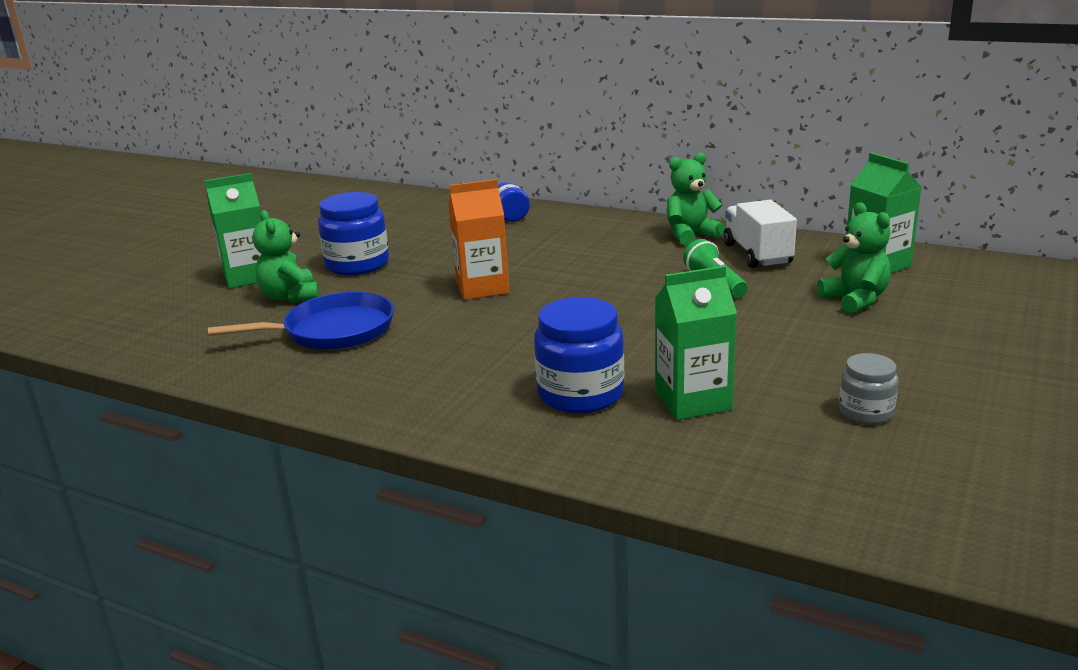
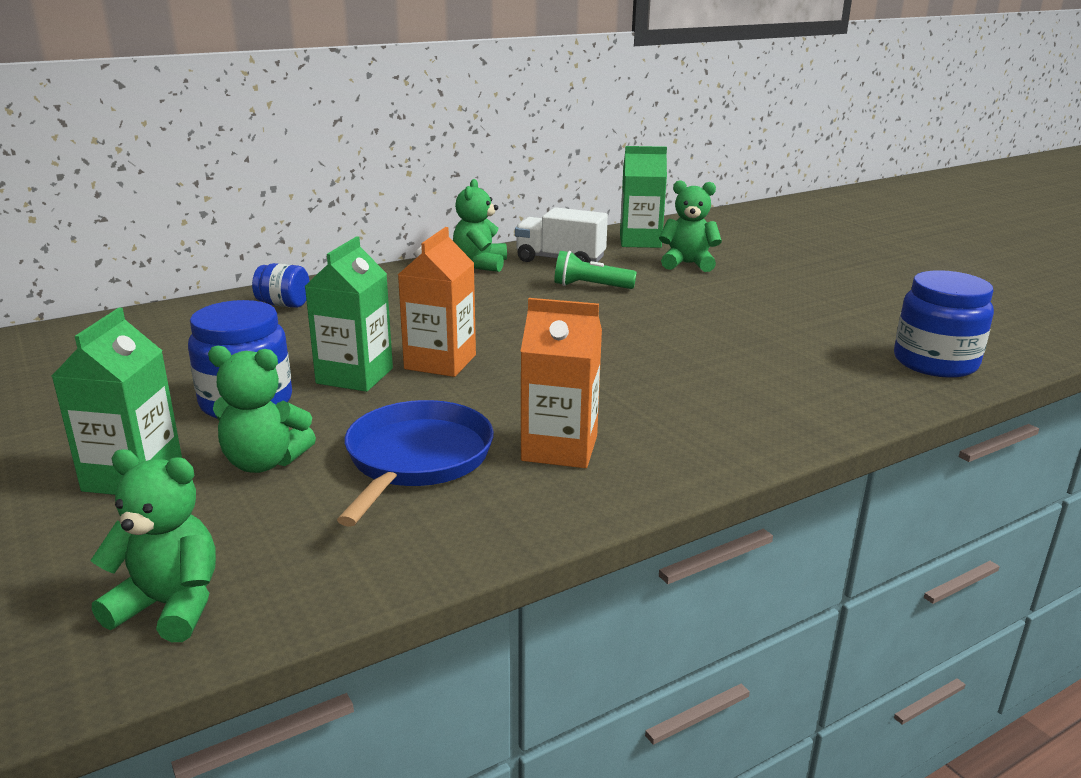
camera: 60 degrees left, 0 degrees up
(136, 333) = (170, 606): none -> green teddy bear
(393, 366) = (559, 448): none -> orange carton
(580, 394) = (729, 386): blue jar -> blue jar (935, 362)
(693, 401) = (787, 354): green carton -> green carton (354, 376)
(865, 412) = (858, 315): grey jar -> none

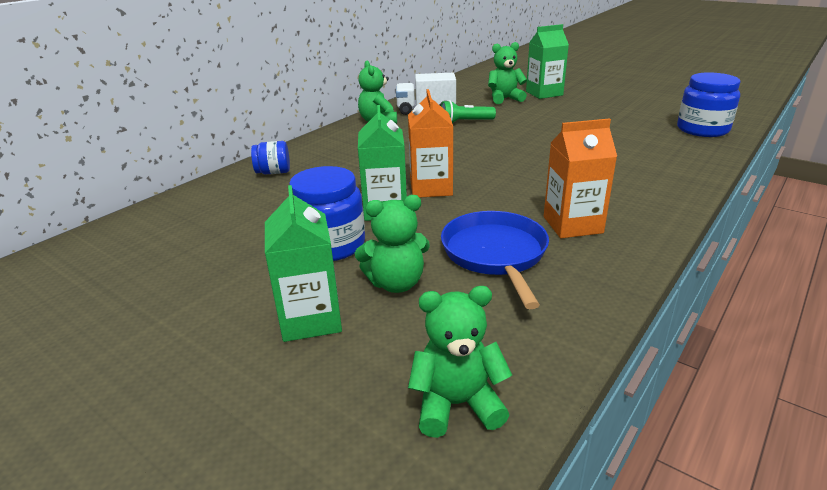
camera: 20 degrees left, 5 degrees up
(640, 241) = (460, 90): green carton -> green carton (544, 93)

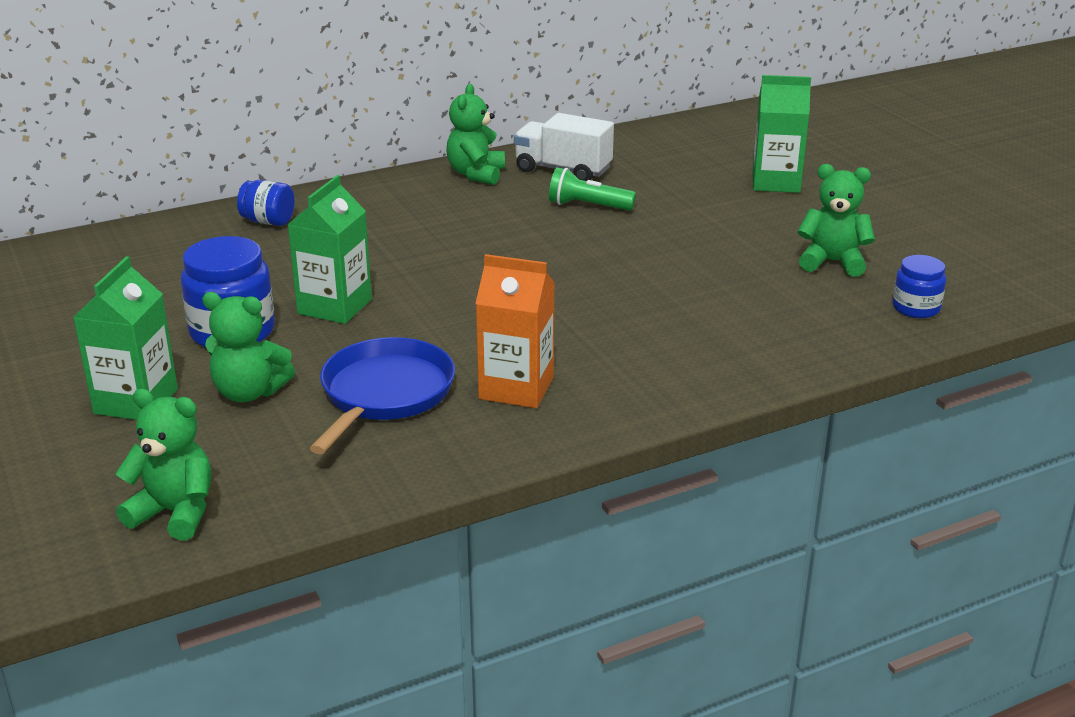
camera: 25 degrees right, 0 degrees up
(431, 188) = (418, 293): orange carton -> none
(504, 99) = (701, 178): green teddy bear -> green teddy bear (832, 262)
(702, 129) = (916, 308): blue jar -> blue jar, size x0.58

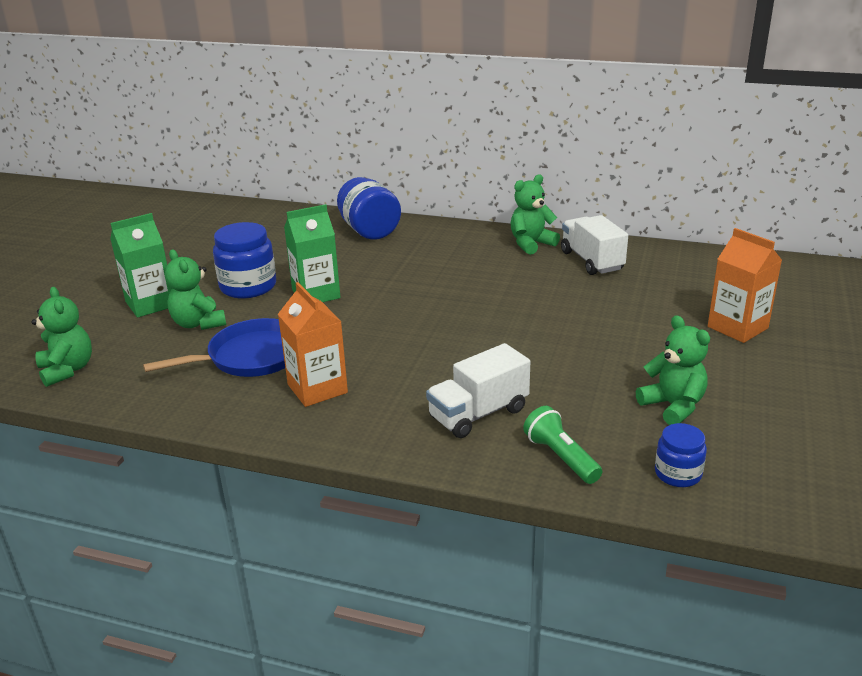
camera: 45 degrees right, 0 degrees up
(268, 221) = (369, 231): blue jar -> blue jar, size x1.73
(588, 206) = (565, 291): green flashlight -> green flashlight (561, 457)
(701, 337) = (478, 414): none -> white truck
(776, 182) = (737, 327): green carton -> orange carton

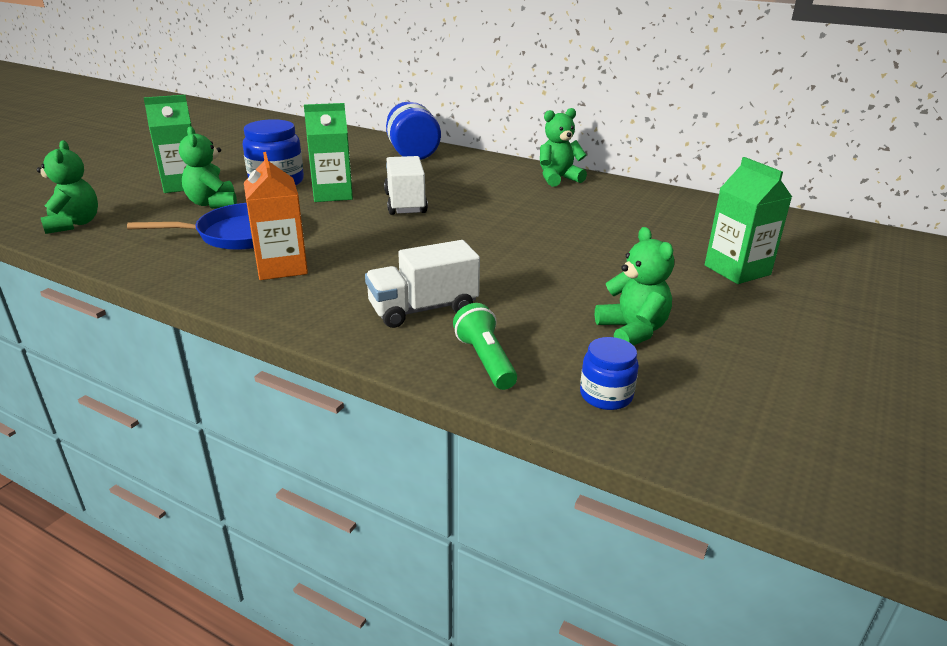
camera: 10 degrees right, 0 degrees up
(591, 261) = (610, 198): white truck -> white truck (405, 203)
(737, 327) = (737, 270): orange carton -> green carton

